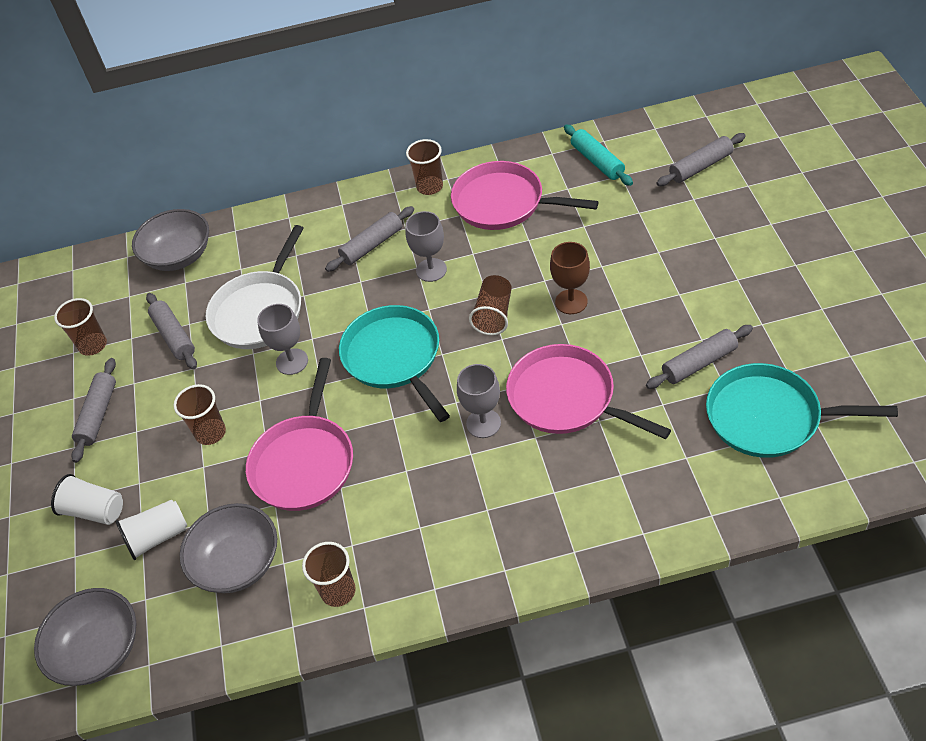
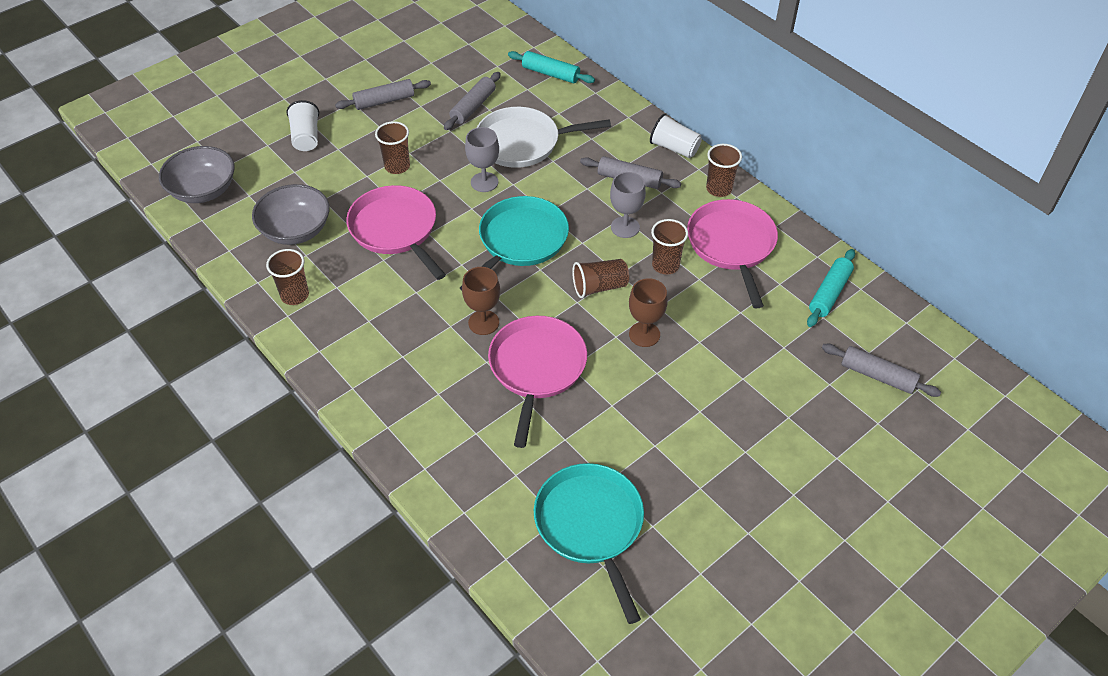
camera: 55 degrees right, 0 degrees up
(93, 345) = (442, 69): brown cup -> brown cup (665, 265)
(158, 537) = (299, 179): white cup -> white cup (674, 148)
(179, 256) = (550, 74): grey bowl -> turquoise rolling pin
(304, 463) = (395, 229): pink pan -> pink pan turned 75 degrees clockwise
(483, 423) = (483, 322): grey goblet -> brown goblet
(699, 363) = (625, 452): grey rolling pin -> none

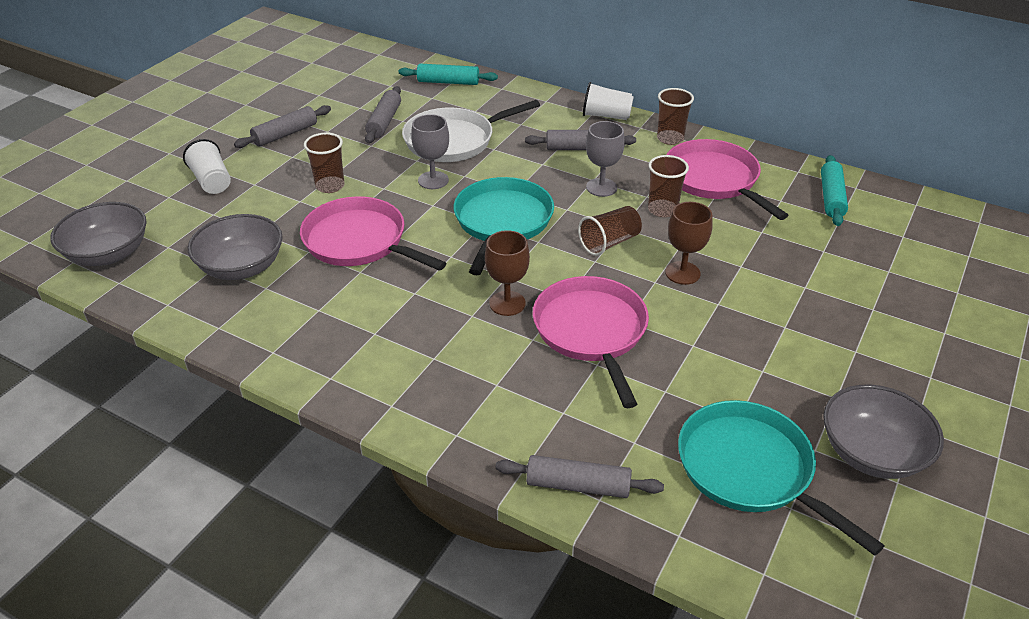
camera: 20 degrees left, 10 degrees down
(295, 295) = (272, 330): brown cup -> none
(696, 543) = (872, 453): none -> grey bowl
(877, 376) = (926, 253): grey rolling pin -> grey rolling pin (578, 485)

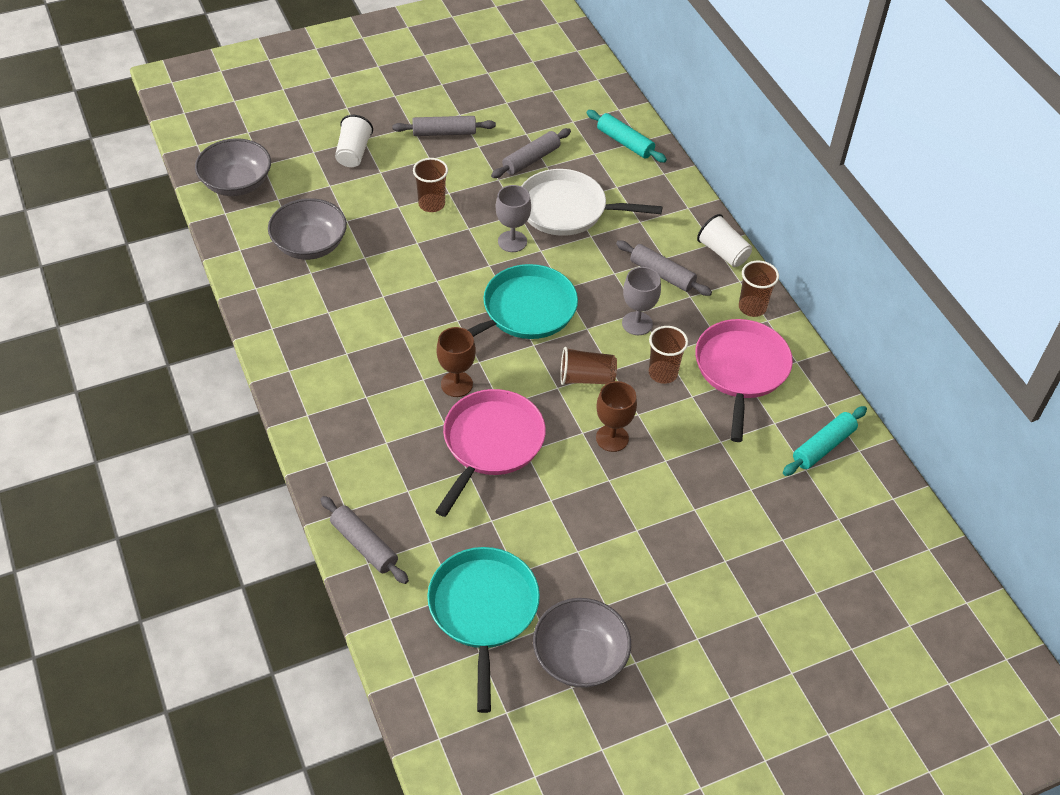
camera: 35 degrees right, 10 degrees up
(359, 241) = (406, 268): pink pan -> none

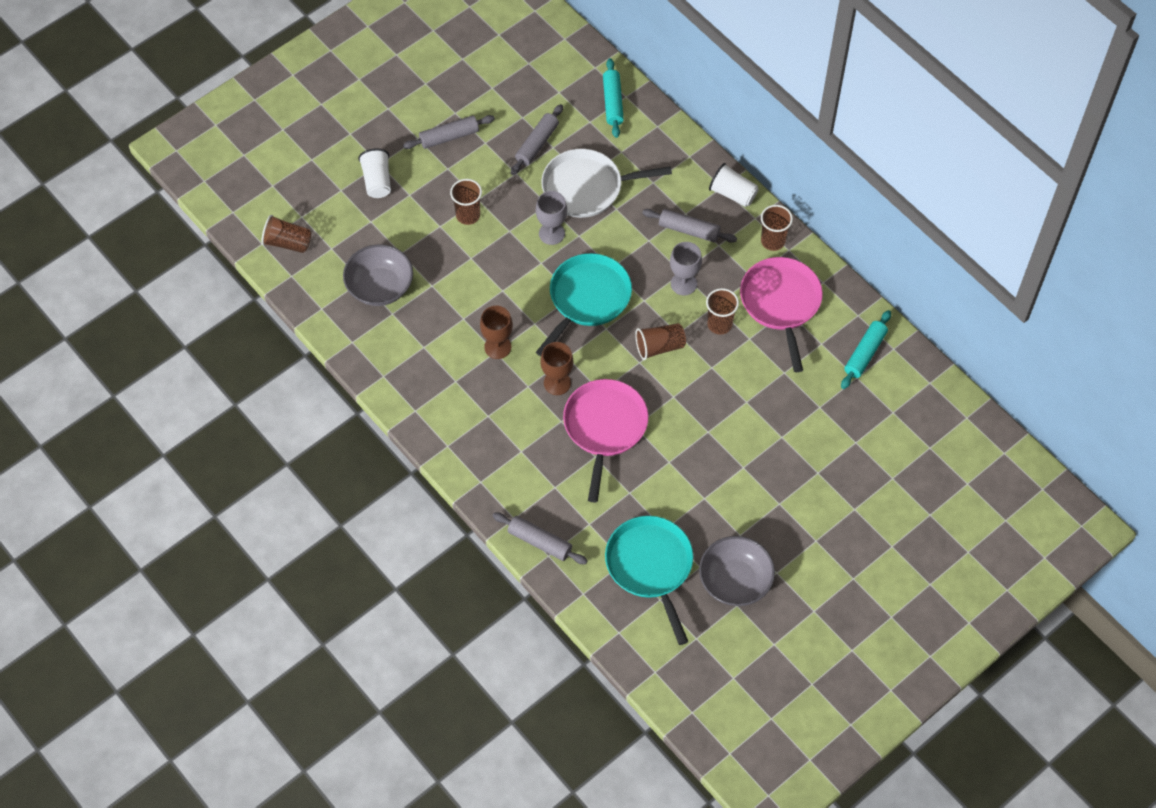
camera: 15 degrees left, 10 degrees up
(236, 183) = (287, 242): grey bowl -> brown cup
(612, 438) = (698, 394): brown goblet -> brown goblet (497, 347)
(625, 142) = (613, 102): turquoise rolling pin -> turquoise rolling pin turned 60 degrees clockwise

